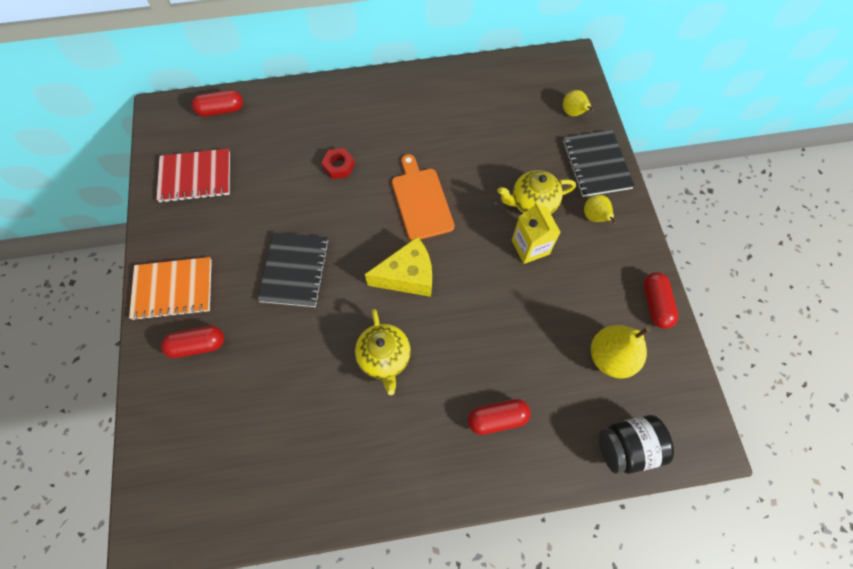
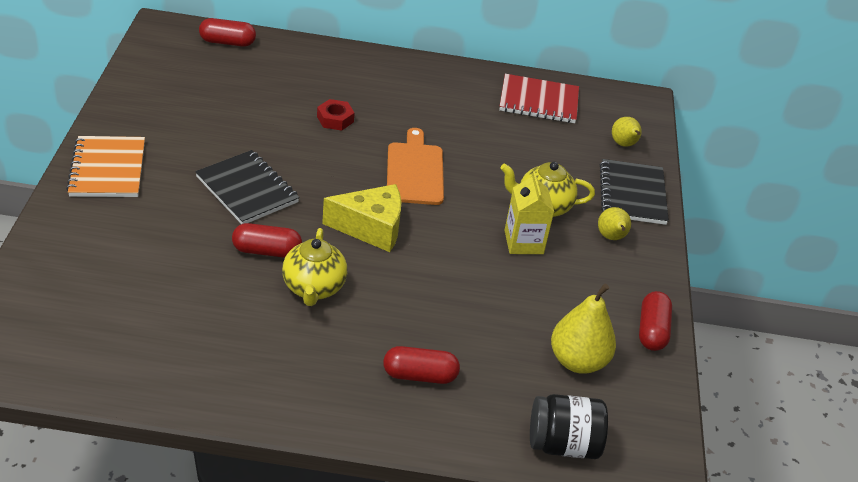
camera: 10 degrees right, 25 degrees down
(173, 289) = (108, 169): orange notebook -> orange notebook turned 75 degrees clockwise
(195, 177) = (175, 87): red notebook -> red notebook (538, 101)
(197, 345) = (112, 221): red capsule -> red capsule (266, 251)
(295, 270) = (247, 190): black notebook -> black notebook turned 60 degrees counterclockwise

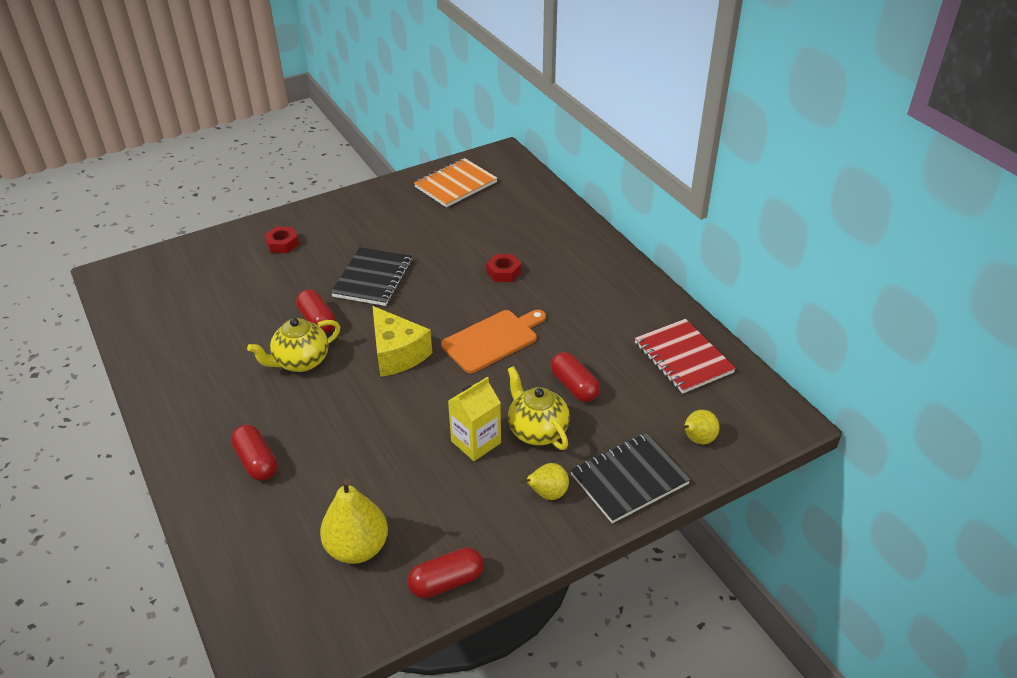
camera: 60 degrees right, 0 degrees up
(108, 169) = (327, 218): orange notebook -> orange notebook (456, 185)
(110, 216) = (282, 244): none -> red nut
(227, 42) = (525, 184): red capsule -> red capsule (574, 386)
(563, 444) = (247, 585): black jar -> none

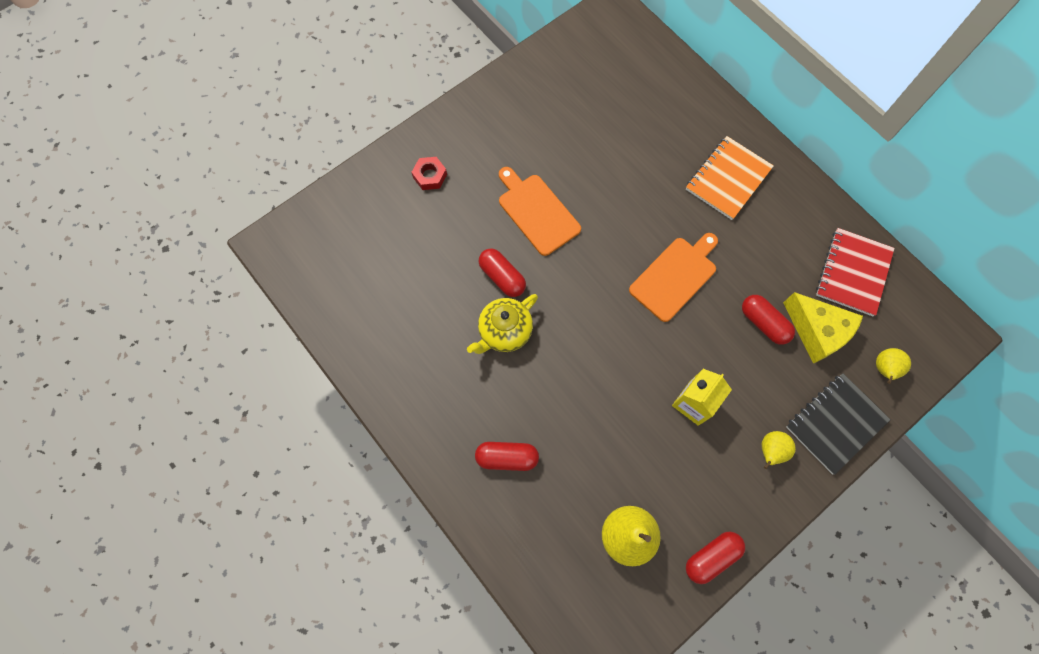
camera: 10 degrees left, 30 degrees up
(256, 462) = (507, 457): red capsule -> red capsule turned 45 degrees counterclockwise
(373, 278) = (537, 212): black notebook -> orange cutting board
(397, 354) = (591, 308): yellow cheese -> yellow cheese (817, 332)
(456, 185) = (578, 63): orange notebook -> orange notebook (728, 179)
(503, 272) = (661, 184): red nut -> none
(537, 430) = (743, 381): yellow teapot -> none
(683, 358) = (853, 273): red notebook -> red notebook turned 60 degrees clockwise

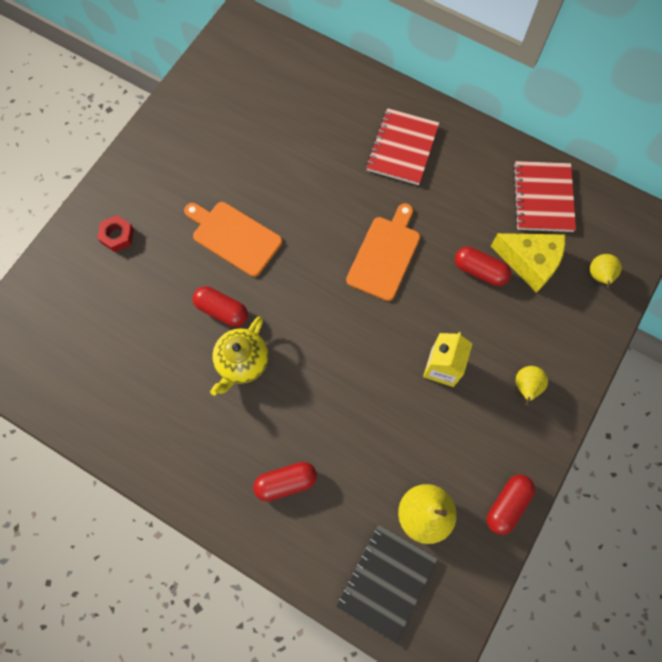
camera: 20 degrees left, 0 degrees up
(728, 179) = (402, 148): orange notebook -> red notebook
(835, 423) = (574, 341): black notebook -> black notebook (386, 581)

